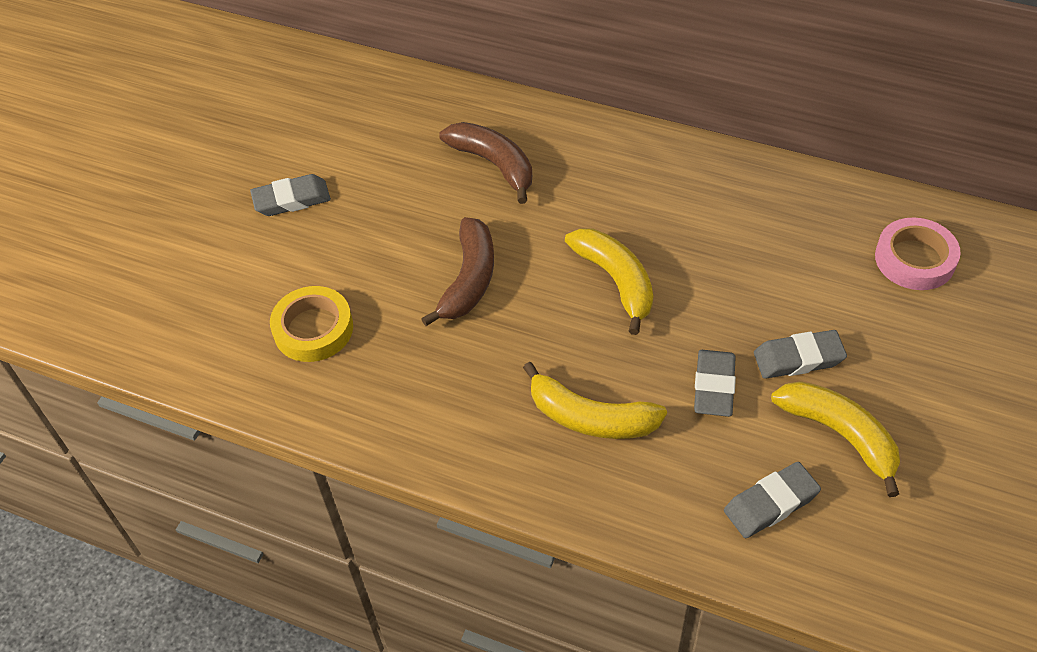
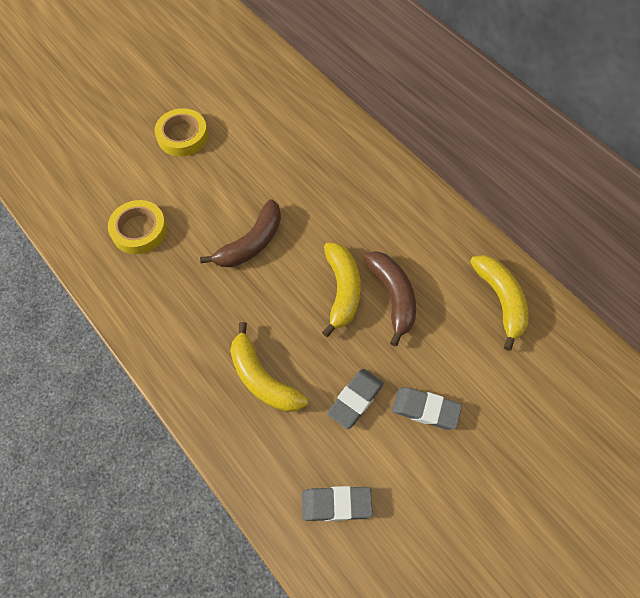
camera: 25 degrees right, 10 degrees up
(292, 200) = (182, 136): grey eraser -> yellow tape
(494, 164) = (319, 169): brown banana -> brown banana (392, 297)
(840, 435) = (416, 481): yellow banana -> yellow banana (500, 301)
(914, 259) = (559, 378): pink tape -> none

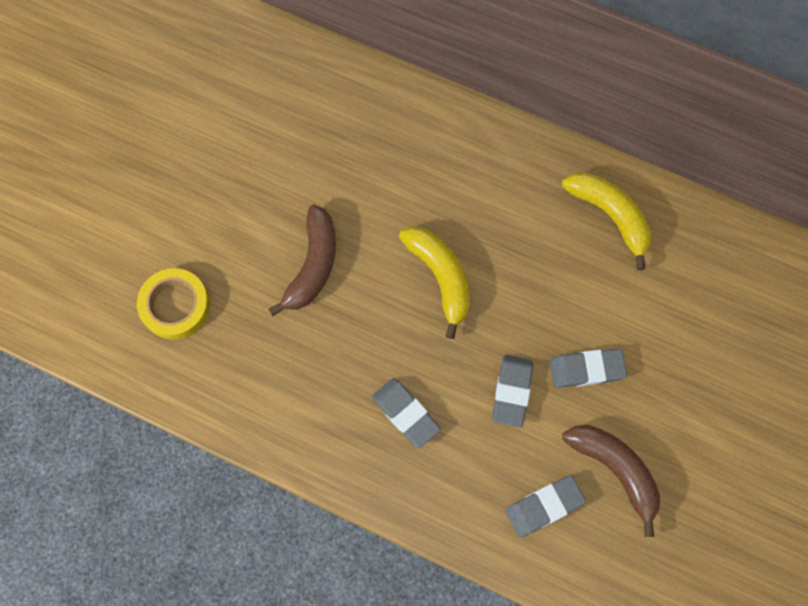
camera: 25 degrees left, 10 degrees up
(182, 136) = (159, 165): yellow tape -> none
(262, 379) = (405, 413): yellow banana -> grey eraser
(392, 297) = (497, 261): brown banana -> brown banana (615, 470)

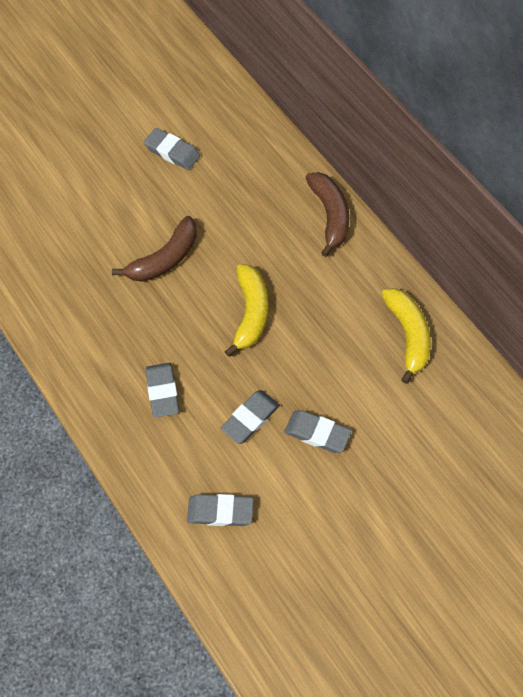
camera: 30 degrees right, 10 degrees down
(175, 306) = (53, 237): yellow tape -> none
(242, 138) = (172, 152): none -> grey eraser
(615, 470) = (291, 516): brown banana -> brown banana (330, 216)

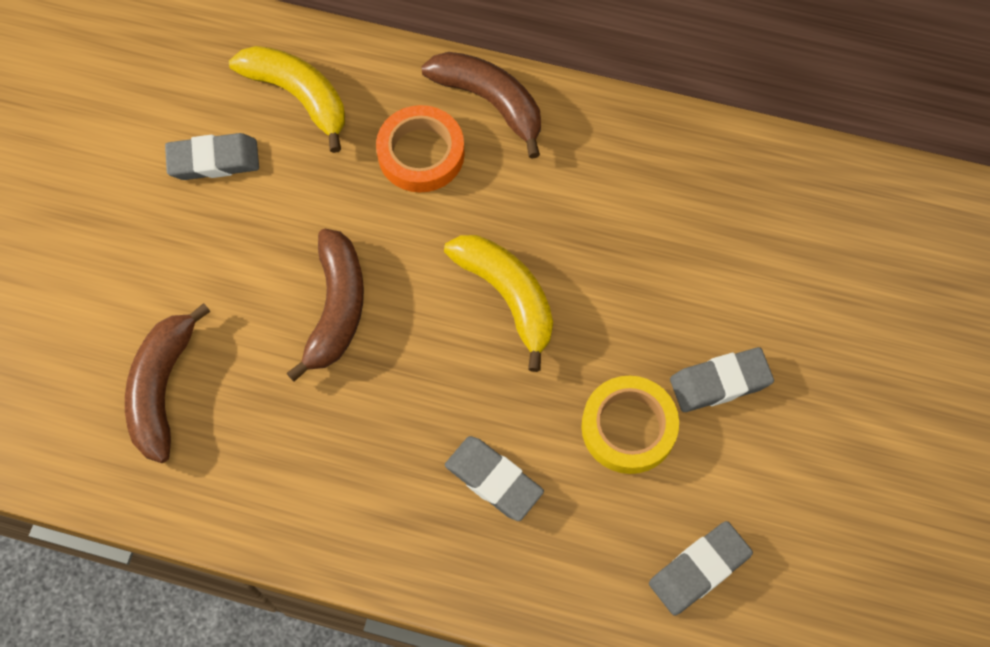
camera: 40 degrees left, 5 degrees up
(56, 237) = (162, 388): none -> brown banana
(250, 418) = (628, 427): grey eraser -> yellow tape
(272, 216) = (421, 153): none -> orange tape
(408, 335) = (712, 184): yellow banana -> yellow banana (298, 96)

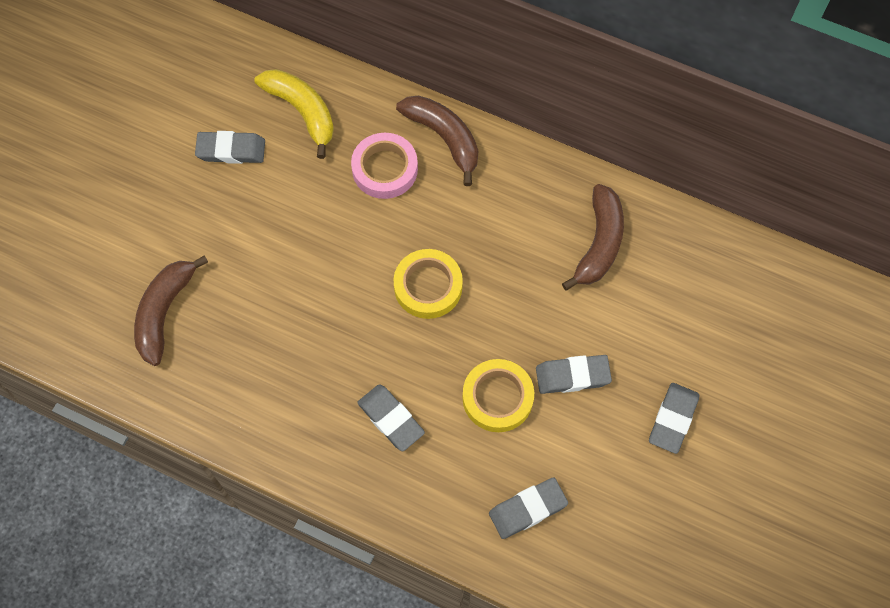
camera: 10 degrees right, 0 degrees up
(336, 308) = (300, 275): brown banana -> brown banana (599, 243)
(421, 153) = (385, 169): orange tape -> pink tape
(507, 296) = (428, 286): yellow banana -> yellow tape
(861, 417) = (673, 419): none -> grey eraser

